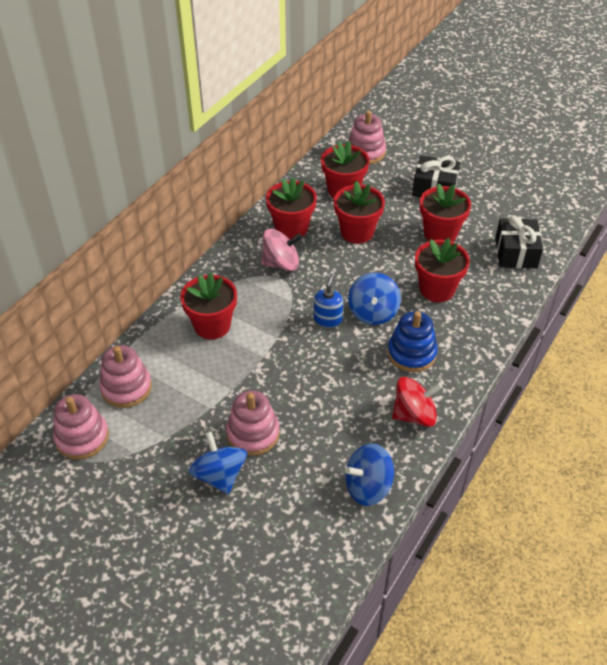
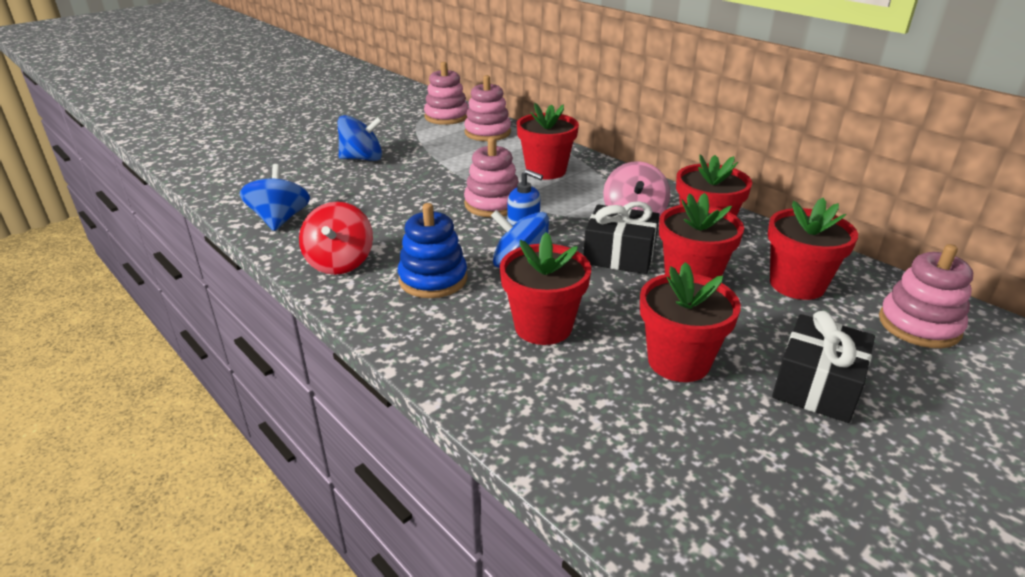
camera: 105 degrees right, 15 degrees down
(253, 433) = (393, 175): pink stacking toy -> pink stacking toy (493, 204)
(516, 253) = (608, 448): black gift -> black gift (619, 255)

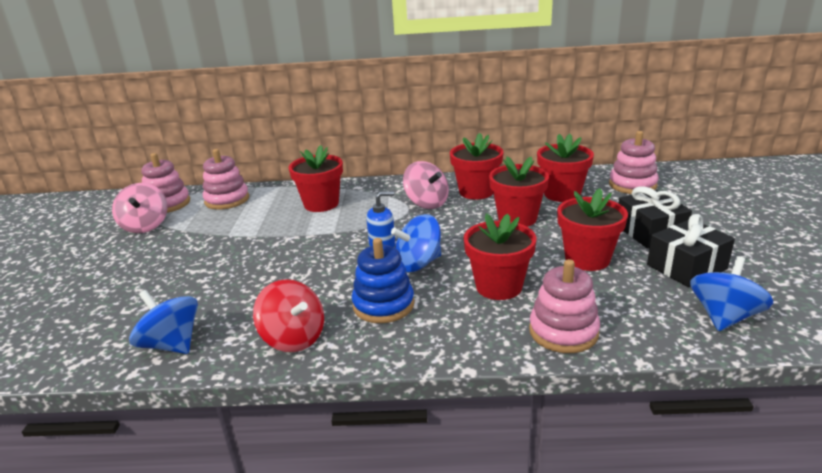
camera: 45 degrees left, 5 degrees down
(362, 159) = (153, 264): blue spinning top -> blue spinning top (724, 317)
(406, 127) = (145, 226): none -> pink spinning top
(493, 204) = (327, 241): pink stacking toy -> pink stacking toy (563, 331)
(619, 255) = (460, 227): black gift -> black gift (686, 267)

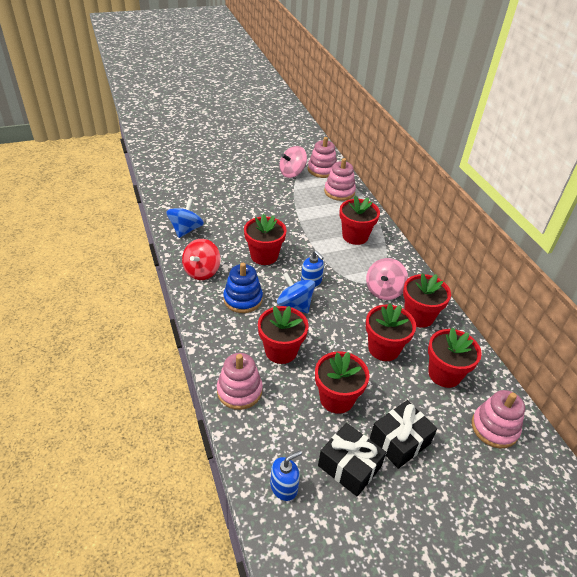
camera: 65 degrees right, 15 degrees up
(304, 274) = (264, 256): none -> red flower pot
(724, 317) = (284, 487): blue spinning top -> blue soap dispenser

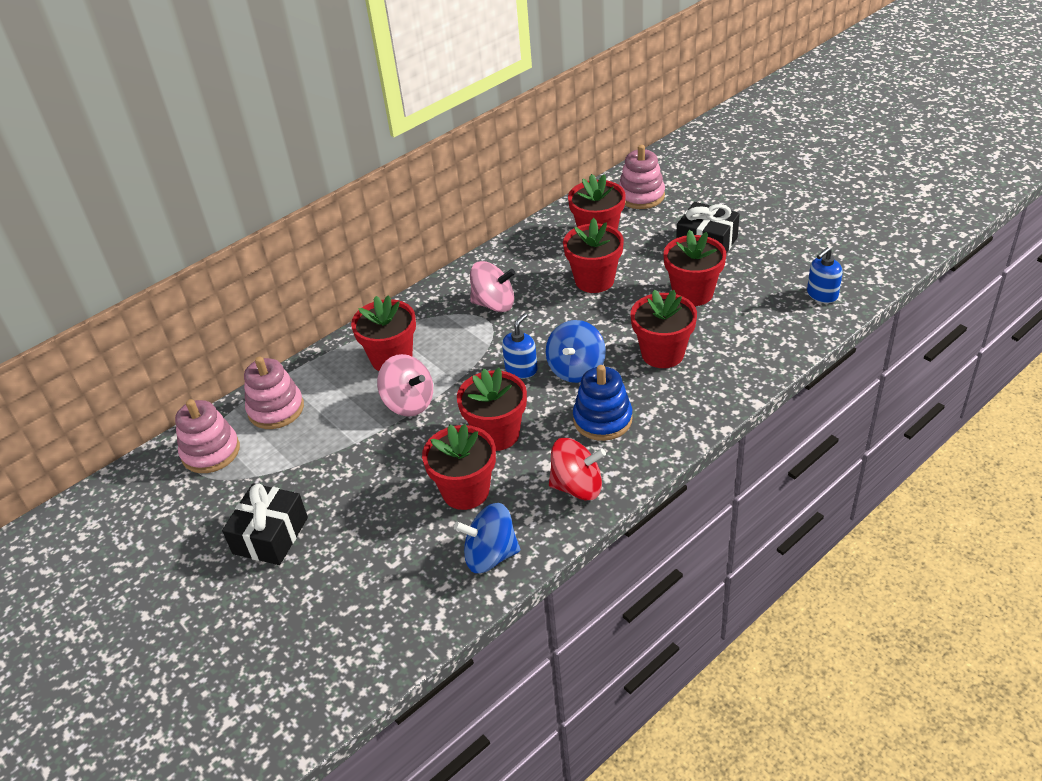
camera: 105 degrees left, 0 degrees up
(239, 391) = (746, 364): pink stacking toy -> none
(284, 487) = (822, 294): blue soap dispenser -> blue soap dispenser turned 75 degrees counterclockwise
(292, 173) = (238, 487): pink spinning top -> pink spinning top (409, 403)
(349, 466) = (762, 264): black gift -> black gift (270, 535)
(419, 316) = (521, 268): red flower pot -> red flower pot (465, 491)

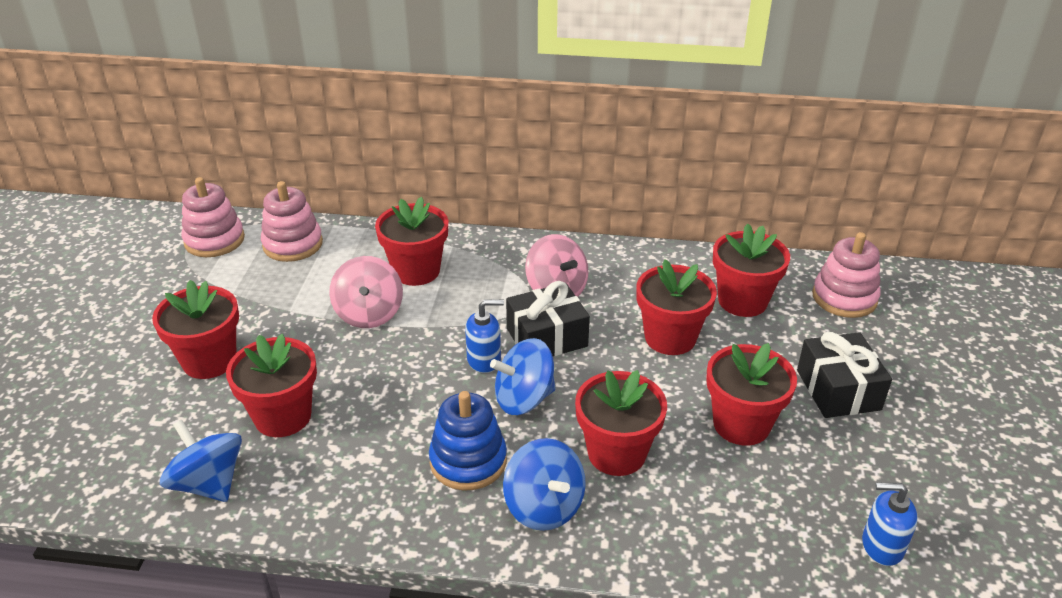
camera: 45 degrees right, 5 degrees down
(270, 535) = (140, 327): black gift -> black gift (547, 337)
(497, 434) = (378, 394): red flower pot -> red flower pot (209, 361)
(577, 486) = (352, 496): red spinning top -> none
(672, 404) = (544, 506): none -> blue spinning top

